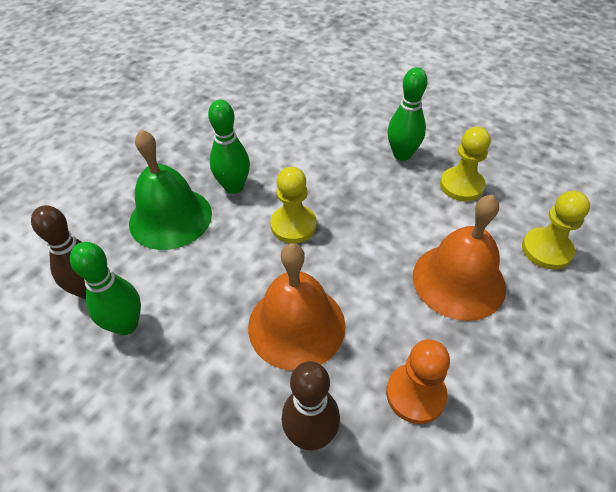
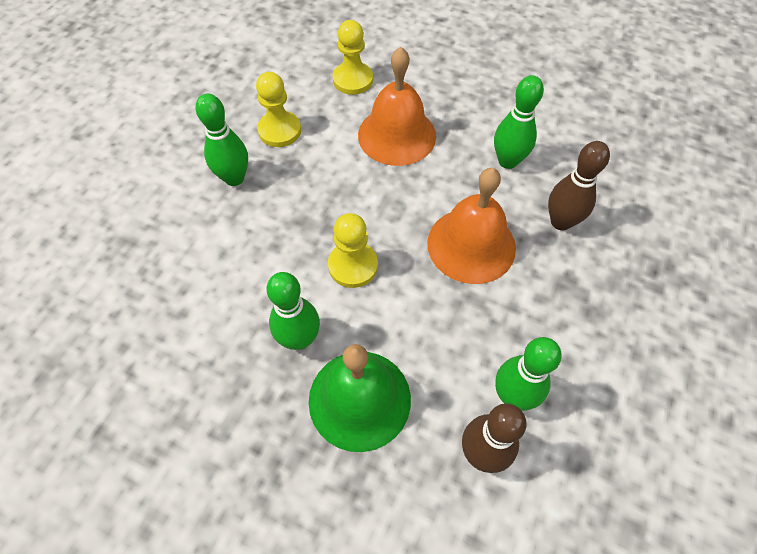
camera: 100 degrees left, 10 degrees up
(415, 394) = (508, 161): orange pawn -> green bowling pin

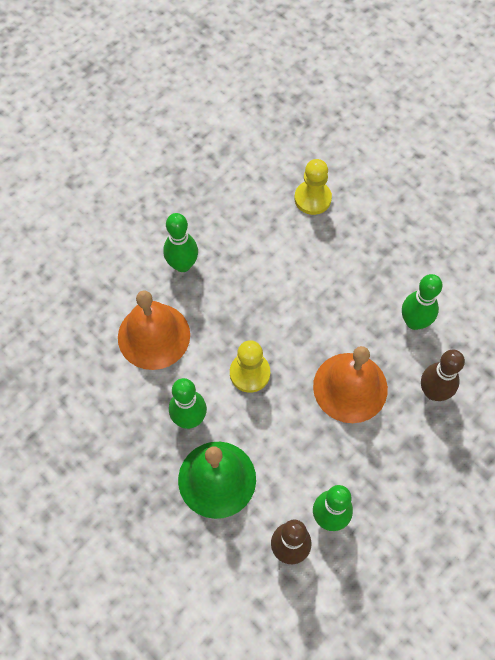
camera: 20 degrees right, 5 degrees up
(279, 130) = (233, 231): yellow pawn -> none
(397, 135) = (329, 266): orange bell -> orange bell (154, 336)

